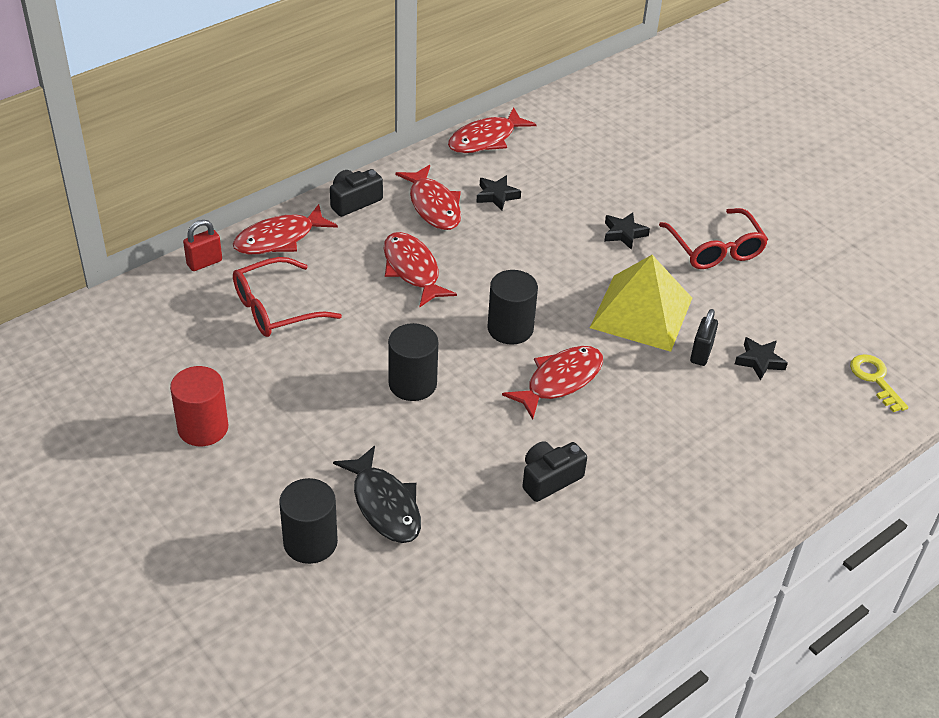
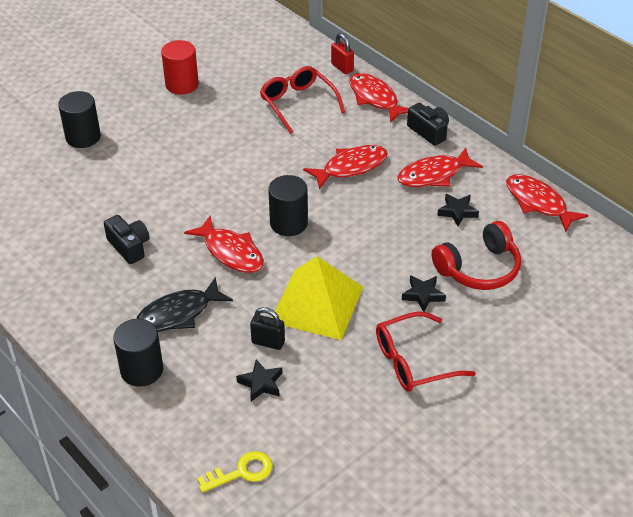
camera: 90 degrees right, 0 degrees up
(384, 505) = (111, 167): black fish -> black fish (178, 314)
(412, 384) = (225, 173): black cylinder -> black cylinder (142, 370)
(584, 191) = (479, 268): none -> red headphones

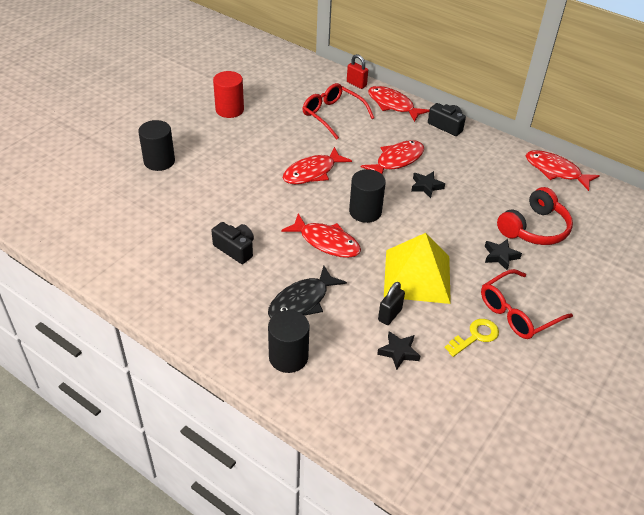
camera: 15 degrees left, 0 degrees up
(241, 472) = (415, 436): yellow key -> yellow key (475, 336)
(268, 342) = (389, 315): black padlock -> black padlock turned 60 degrees counterclockwise
(434, 175) = (465, 159): red fish -> red fish (312, 172)
(457, 212) = (497, 185): black star -> black star (426, 186)

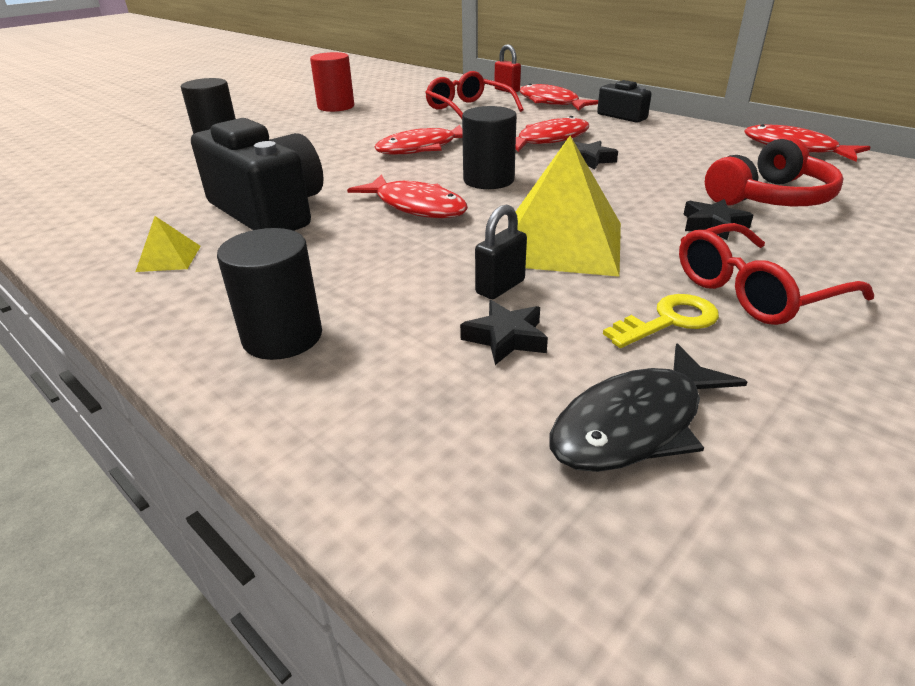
camera: 10 degrees right, 10 degrees down
(196, 297) = (169, 258): none -> yellow pyramid
(235, 249) = (269, 211): black camera -> black camera, size x1.90
(302, 301) = (345, 267): black fish -> black fish (635, 424)

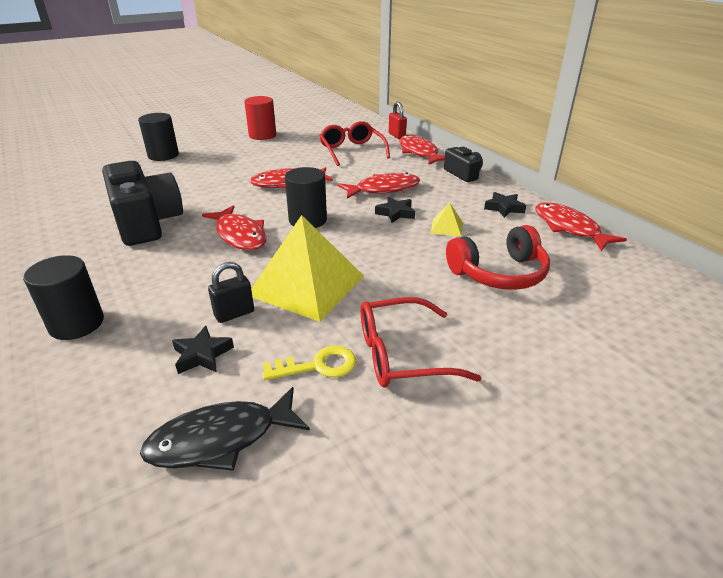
camera: 15 degrees right, 0 degrees up
(169, 258) = (61, 250): yellow pyramid -> yellow pyramid (446, 227)
(713, 225) = (429, 290): black star -> black star (504, 208)

